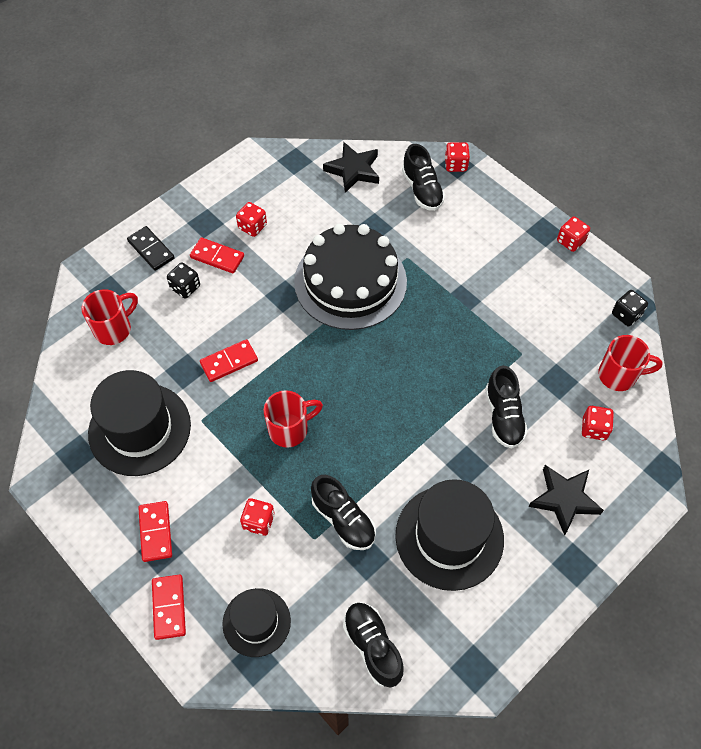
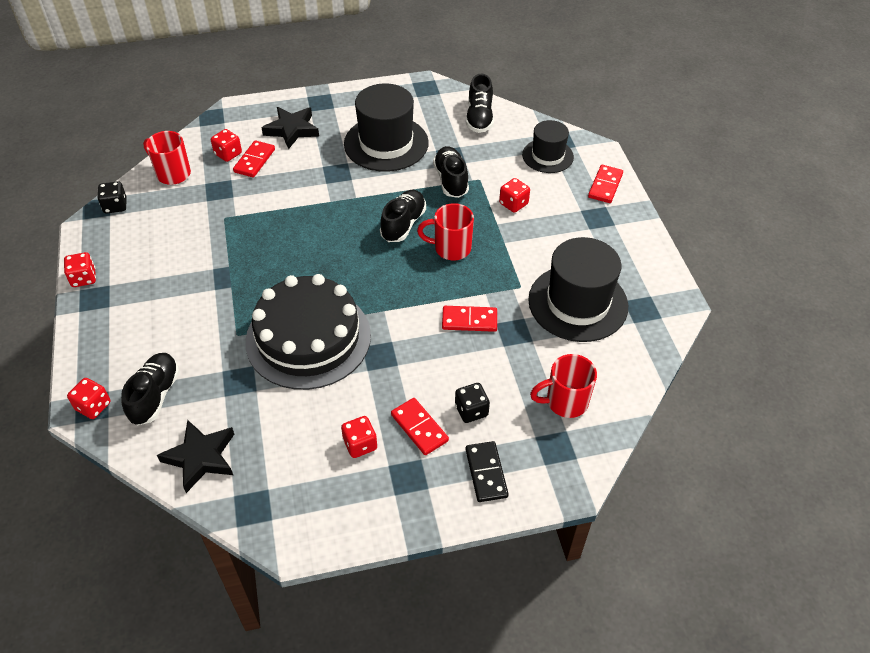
camera: 150 degrees left, 10 degrees down
(155, 532) = (596, 229): red domino -> red domino (254, 161)
(503, 416) = (282, 187): black shoe -> black shoe (403, 224)

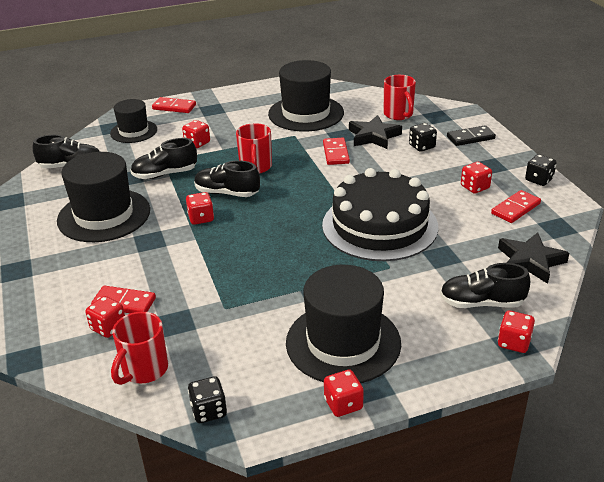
camera: 95 degrees left, 15 degrees down
(149, 286) = (343, 343): none -> black hat
(292, 130) = (68, 283): black star -> black star (373, 136)
(359, 523) = (539, 180): none -> black dice
(363, 205) = (201, 218): none -> red dice
(419, 428) = (447, 165): red domino -> red domino (515, 208)

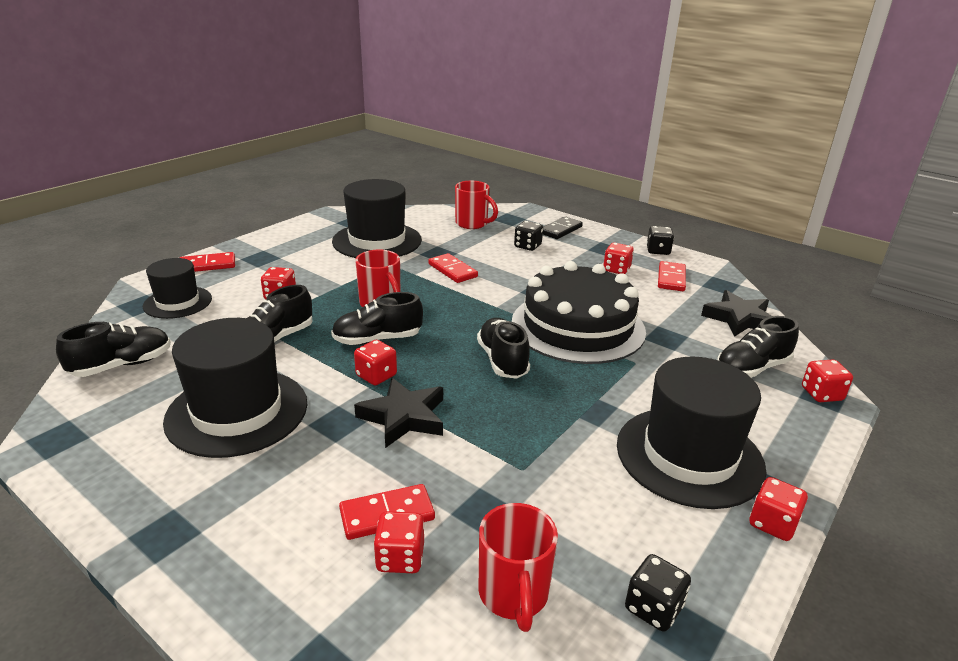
camera: 35 degrees left, 5 degrees down
(293, 234) = (502, 360): none -> black shoe
(373, 136) = (471, 247): black star -> black star (403, 417)

